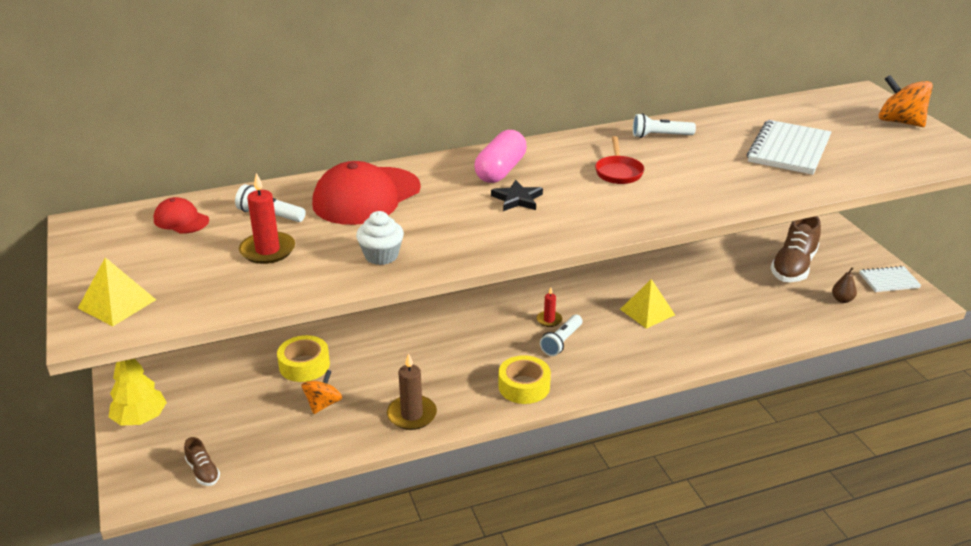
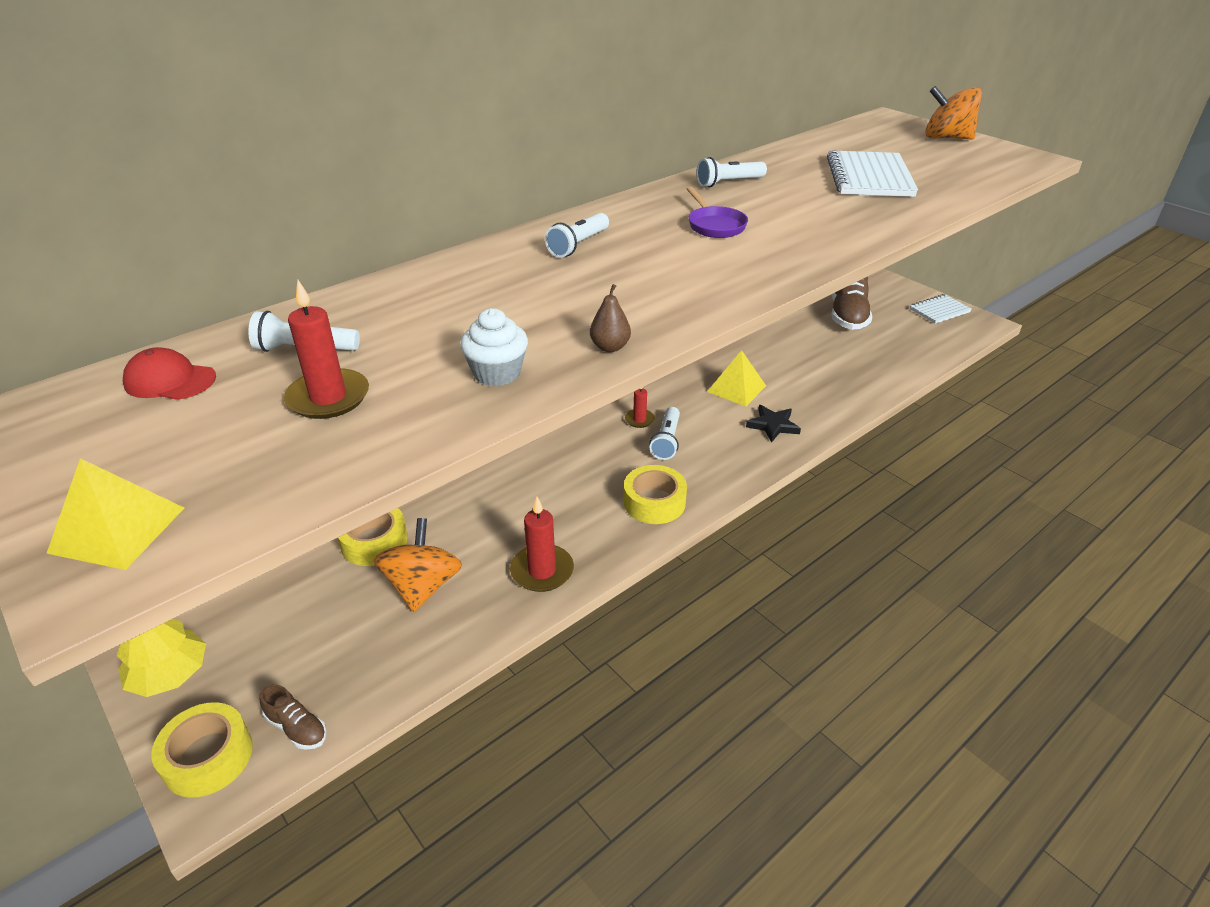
camera: 20 degrees left, 5 degrees up
(144, 473) = (208, 757): none -> yellow tape
(323, 404) = (422, 586): orange spinning top -> orange spinning top, size x1.51
(366, 196) = (428, 302): red cap -> none
(412, 415) = (542, 571): brown candle -> red candle
(500, 170) = (578, 245): pink capsule -> white flashlight
(517, 199) = (622, 273): black star -> black star (773, 425)
(618, 172) = (714, 225): red pan -> purple pan
(842, 300) = (911, 337): brown pear -> brown pear (610, 347)

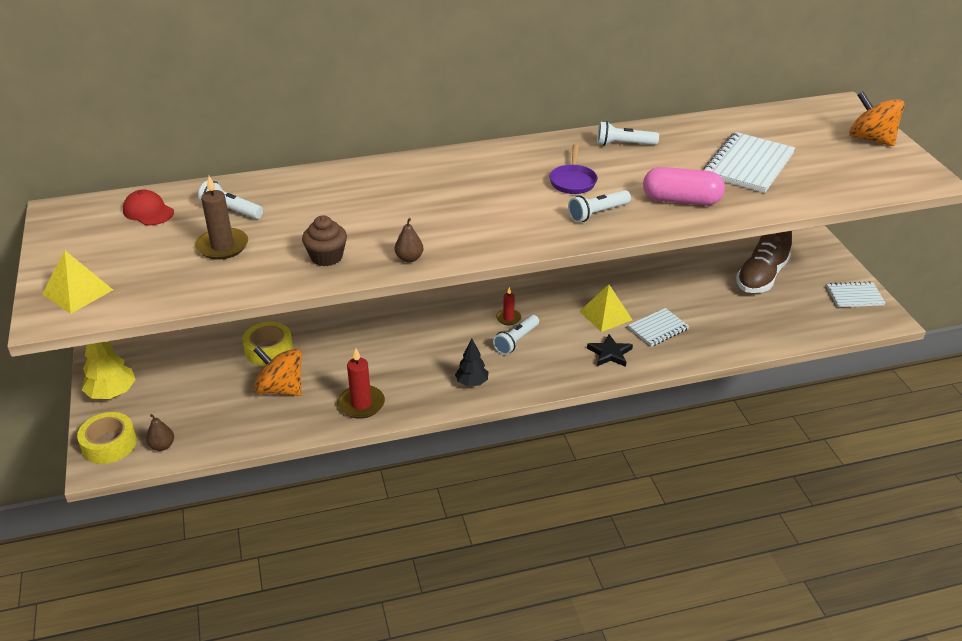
camera: 25 degrees right, 0 degrees up
(297, 728) = (162, 446): brown shoe -> brown pear
(328, 397) = (222, 246): red candle -> brown candle
(422, 586) = (280, 389): orange spinning top -> orange spinning top turned 90 degrees counterclockwise
(497, 373) = (326, 257): white cupcake -> brown cupcake
(578, 245) = (458, 174): white flashlight -> white flashlight (597, 213)
(654, 502) = (472, 383): yellow tape -> black tree
(798, 387) = (658, 329): none -> white notebook
(845, 220) = (681, 200): none -> pink capsule

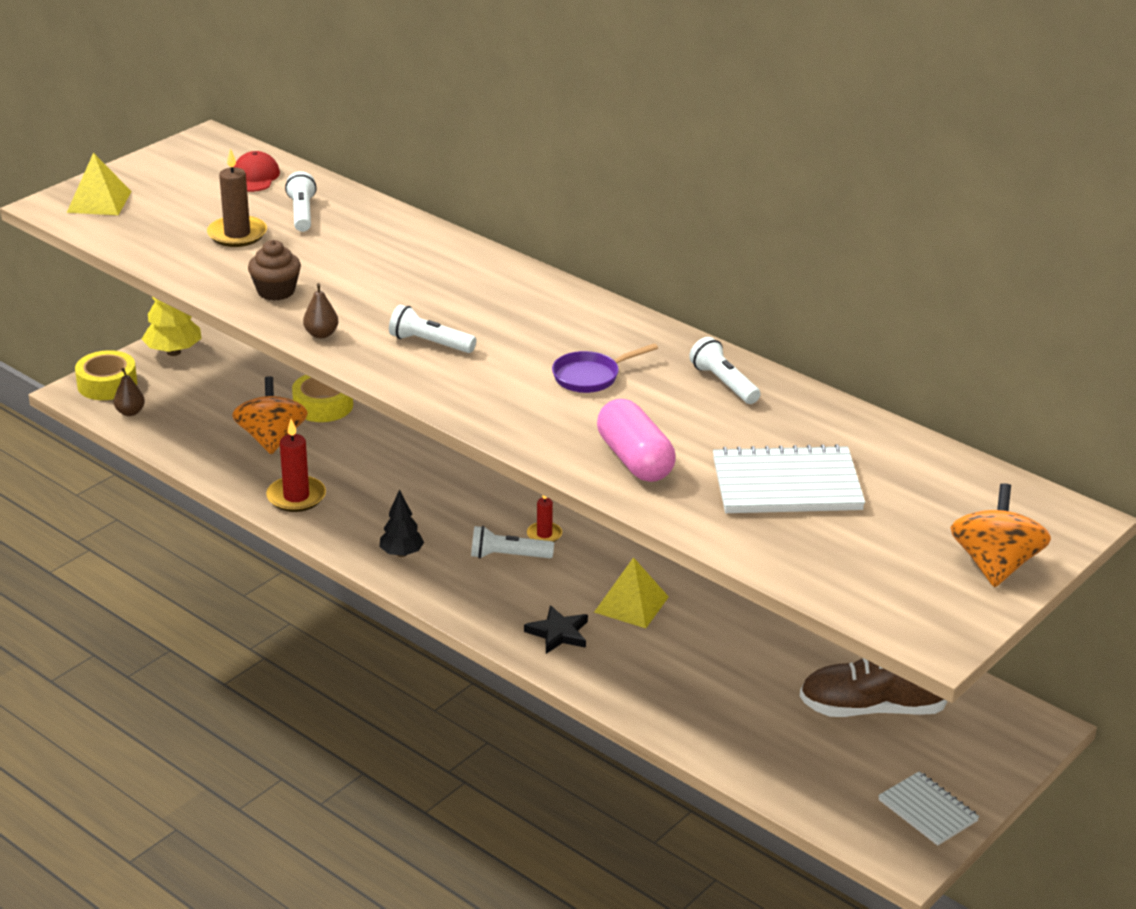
camera: 55 degrees right, 5 degrees down
(597, 213) = (538, 413): white flashlight -> white flashlight (430, 343)
(658, 329) = (649, 655): white notebook -> none

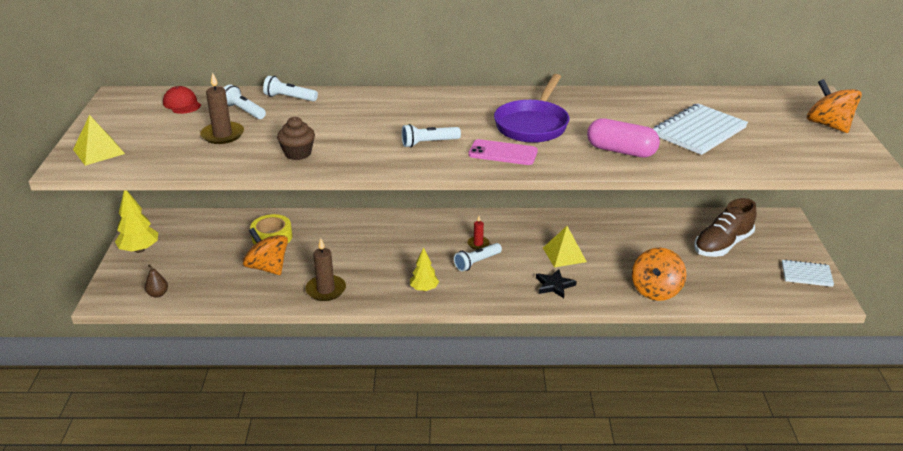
camera: 40 degrees left, 0 degrees up
(107, 384) = (120, 286): yellow tape -> none
(296, 497) = (326, 290): red candle -> brown candle
(321, 334) = (363, 163): brown pear -> none
(401, 553) = (424, 289): black tree -> yellow tree
(490, 394) = (503, 153): none -> pink phone
(590, 376) = (533, 124): purple pan -> purple pan, size x1.77
(677, 710) = (656, 290): none -> orange spinning top
(724, 383) = (593, 102): white flashlight -> white flashlight (289, 98)

